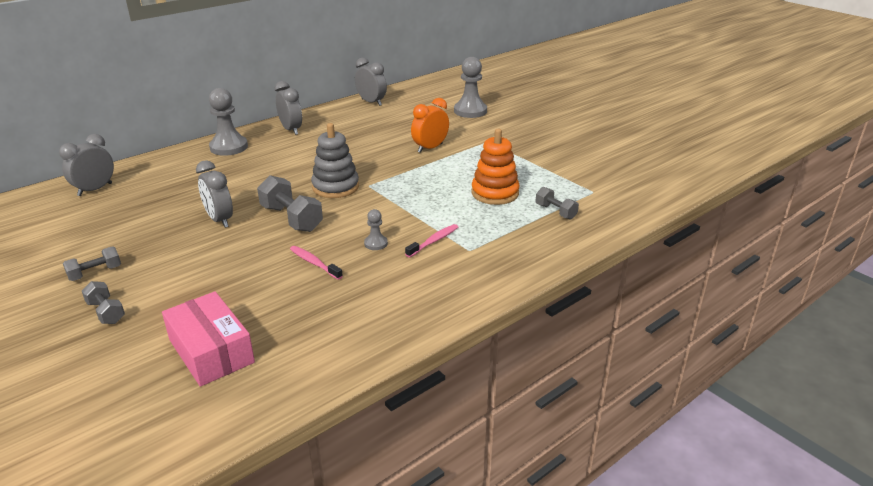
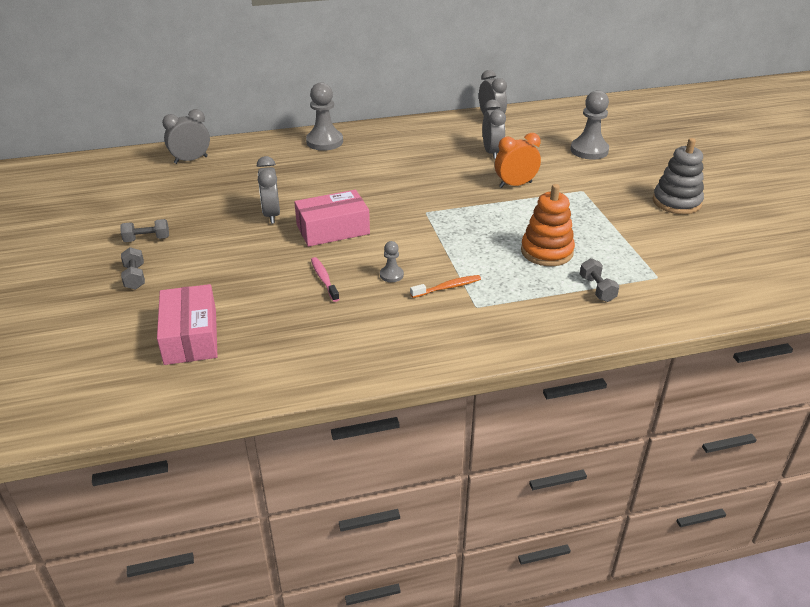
camera: 25 degrees right, 5 degrees up
(291, 130) = (392, 135): grey clock -> grey clock (492, 152)
(291, 219) = (333, 229): grey dumbbell -> pink box
(335, 187) = (393, 206): grey stacking toy -> grey stacking toy (676, 202)
(434, 241) = (448, 287): pink toothbrush -> orange toothbrush

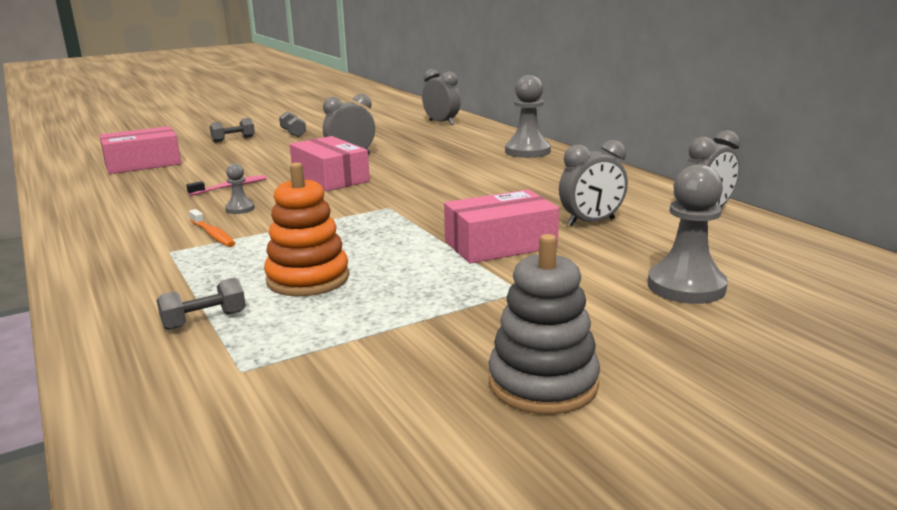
camera: 75 degrees right, 15 degrees down
(515, 185) = (500, 244): orange clock -> pink box

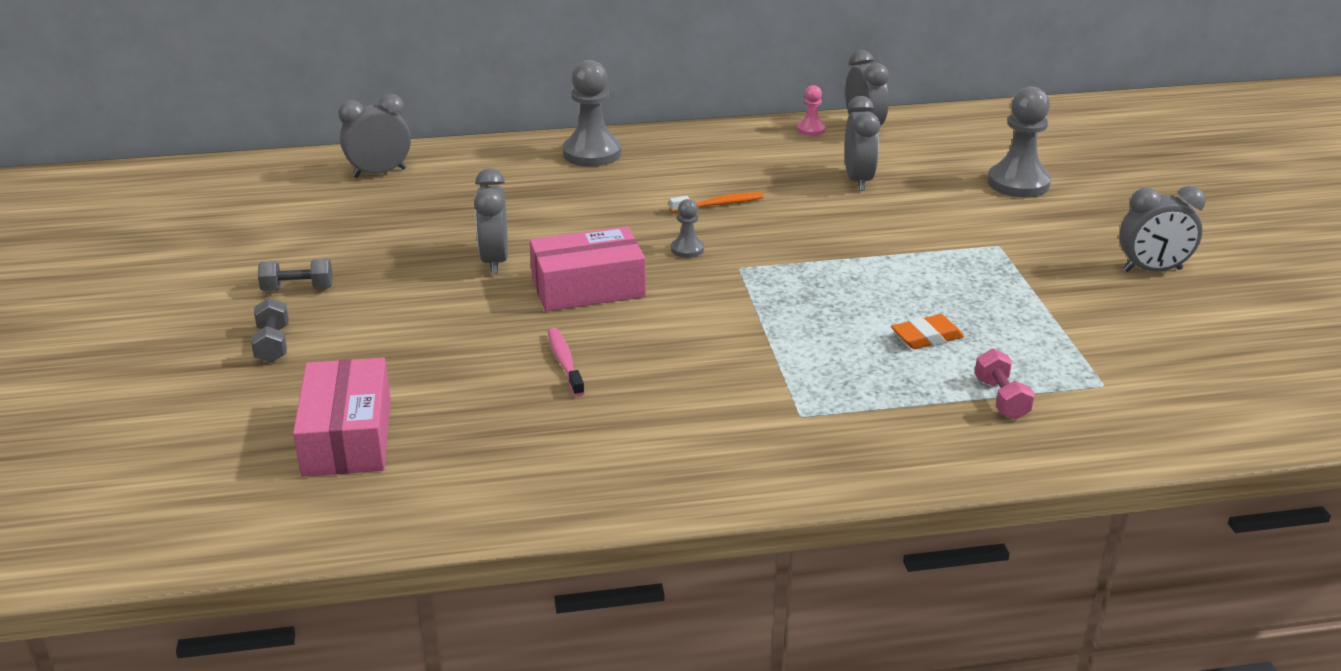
camera: 70 degrees left, 10 degrees up
(204, 320) = (1001, 398): grey dumbbell -> pink dumbbell
(213, 234) = (759, 384): orange toothbrush -> orange toothbrush (719, 204)
(240, 209) = (672, 361): grey pawn -> grey pawn (687, 249)
(308, 279) = (926, 337): orange stacking toy -> orange eraser
(500, 244) = (889, 231): pink box -> none
(543, 383) = (1152, 270): grey stacking toy -> grey clock
(670, 196) = (811, 130): none -> pink pawn

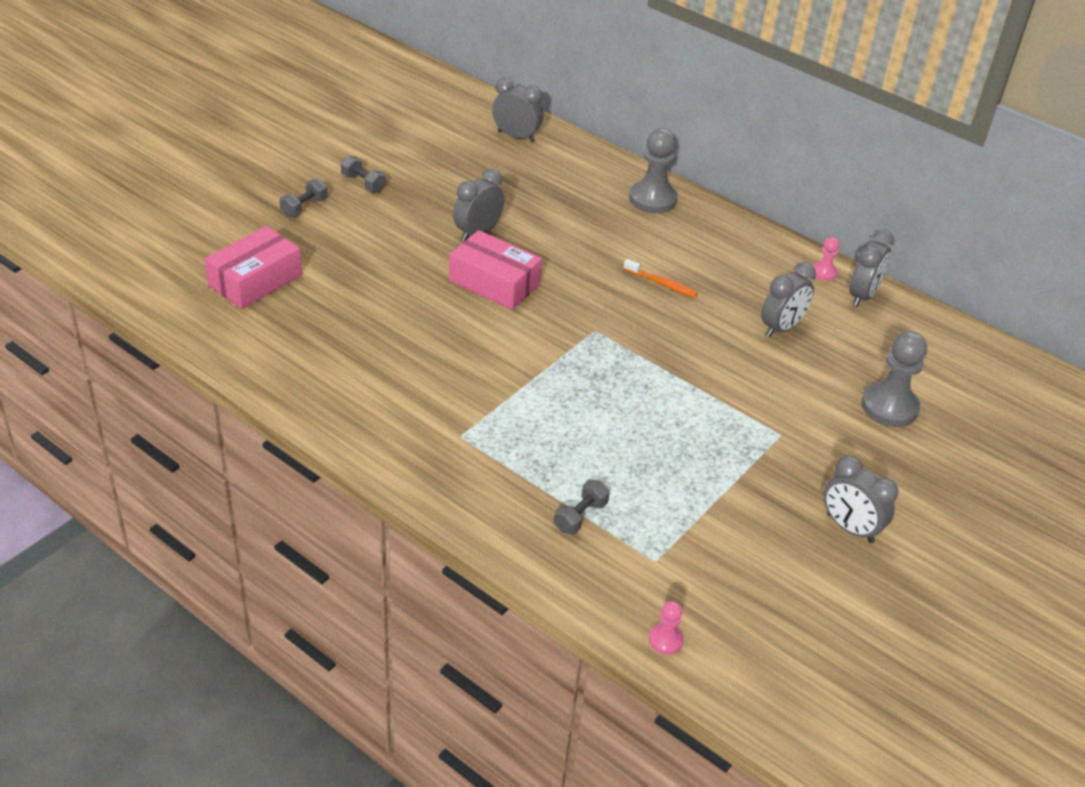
camera: 45 degrees right, 10 degrees up
(564, 362) = (407, 316): pink toothbrush -> none
(687, 249) = (588, 298): grey pawn -> none
(926, 337) = (613, 451): orange eraser -> none
(1001, 398) = (580, 516): pink dumbbell -> grey dumbbell
(1219, 429) = (665, 640): none -> pink pawn

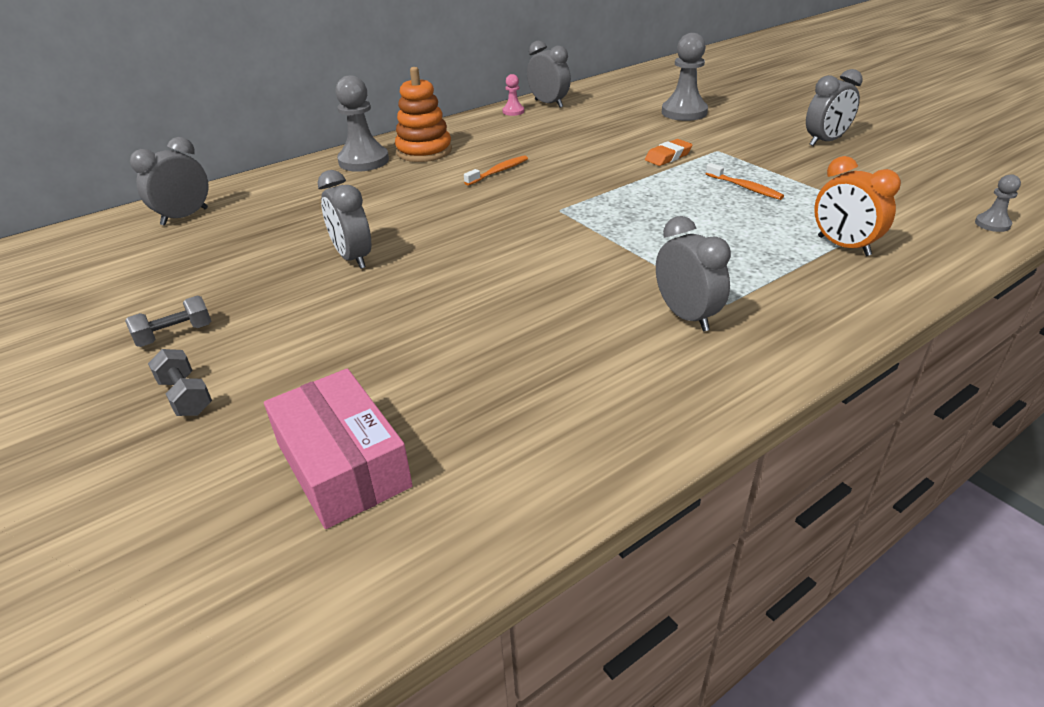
camera: 70 degrees left, 5 degrees down
(494, 283) = (454, 256): pink box -> none
(580, 516) = (843, 246): grey dumbbell -> orange clock
(665, 640) = (992, 224): pink pawn -> grey pawn
(688, 454) = (745, 187): none -> orange toothbrush
(689, 230) = (424, 151): none -> orange stacking toy
(746, 396) = (668, 156): none -> orange eraser
(781, 328) = (580, 134): grey clock -> grey clock (686, 316)

